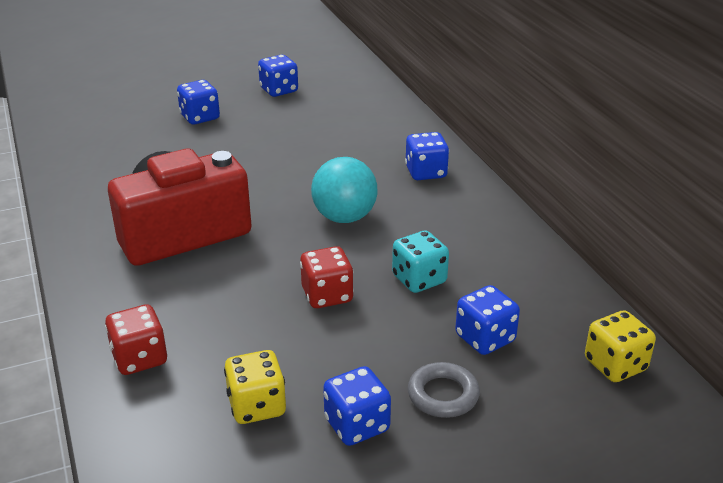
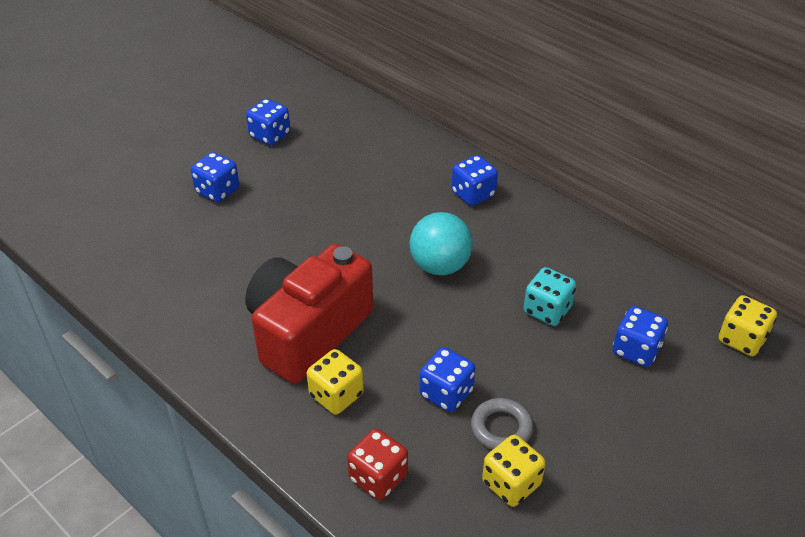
camera: 25 degrees left, 10 degrees up
(161, 285) = (336, 395): none -> yellow dice
(327, 295) = (486, 353): red dice -> none
(357, 425) = (599, 469): blue dice -> blue dice (446, 393)
(443, 395) = (642, 415): grey ring -> grey ring (501, 428)

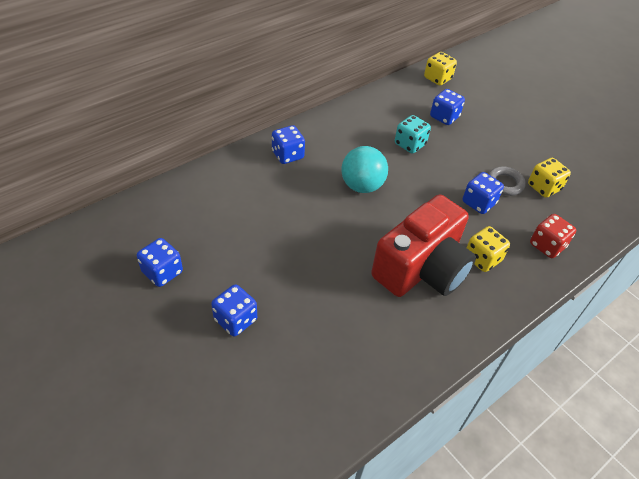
camera: 85 degrees left, 5 degrees up
(307, 331) = (422, 269): red camera -> red camera turned 90 degrees counterclockwise

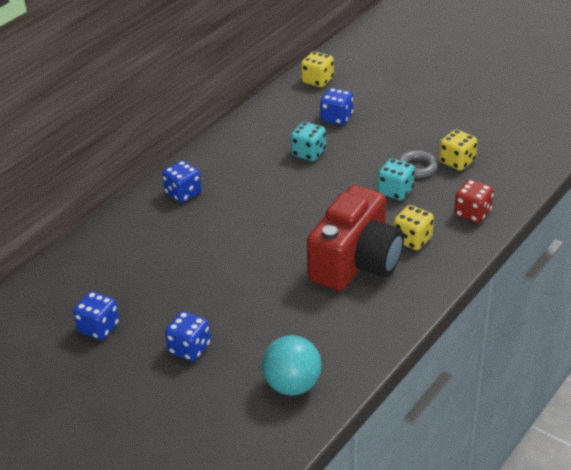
camera: 10 degrees left, 10 degrees down
(362, 186) = (271, 204): turquoise ball -> turquoise ball (292, 385)
(478, 203) = (395, 191): blue dice -> turquoise dice

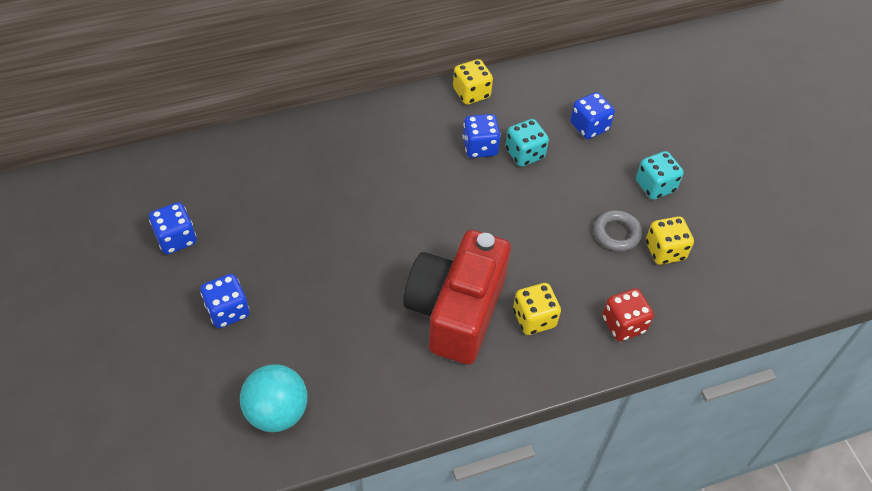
camera: 30 degrees right, 15 degrees up
(183, 193) = (370, 134): blue dice -> blue dice (480, 147)
(317, 80) = (610, 70): yellow dice -> yellow dice (471, 93)
(356, 262) = (456, 311): red camera -> red camera turned 135 degrees clockwise
(395, 191) = (569, 250): turquoise dice -> turquoise dice (655, 186)

